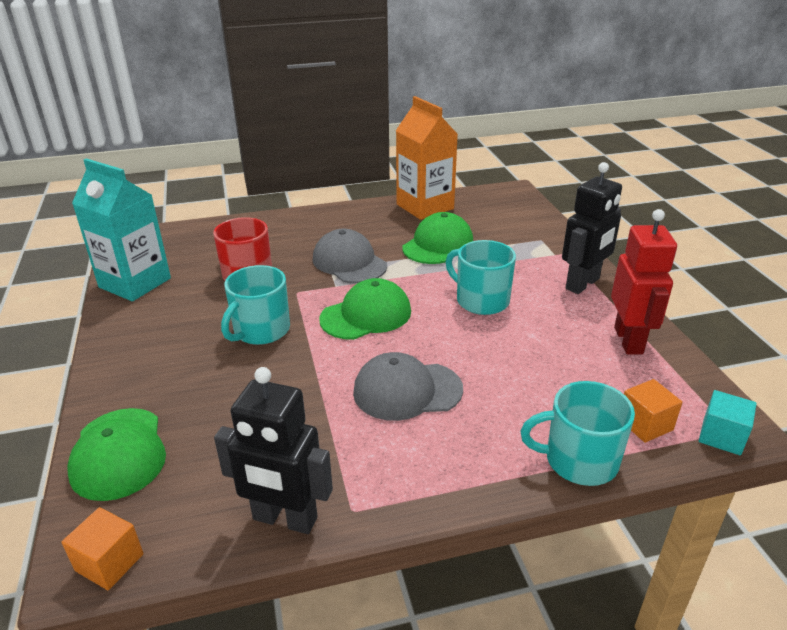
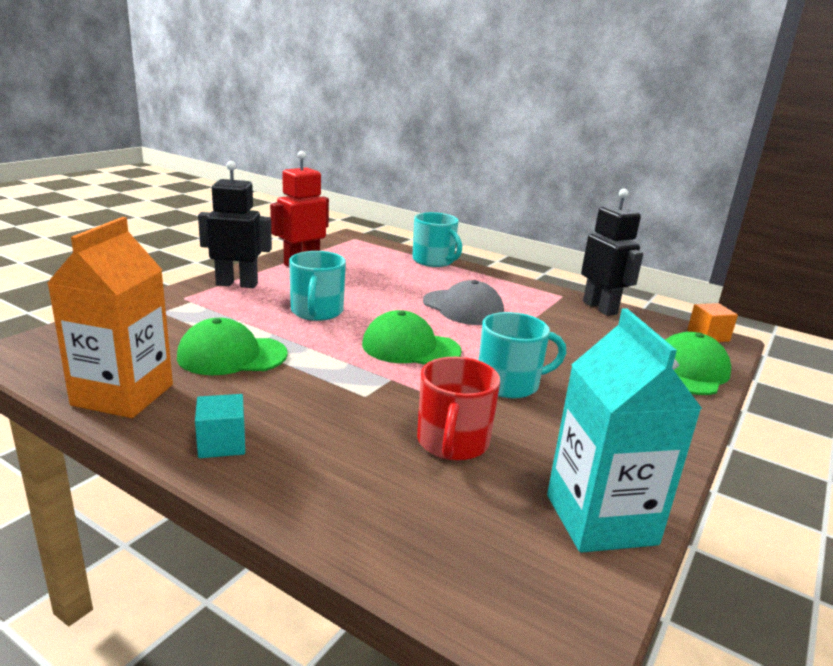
camera: 135 degrees left, 10 degrees down
(349, 262) = (336, 390): grey cap -> none
(645, 424) = (380, 252): orange cube -> none
(721, 436) = (362, 239): turquoise cube -> turquoise cube (222, 444)

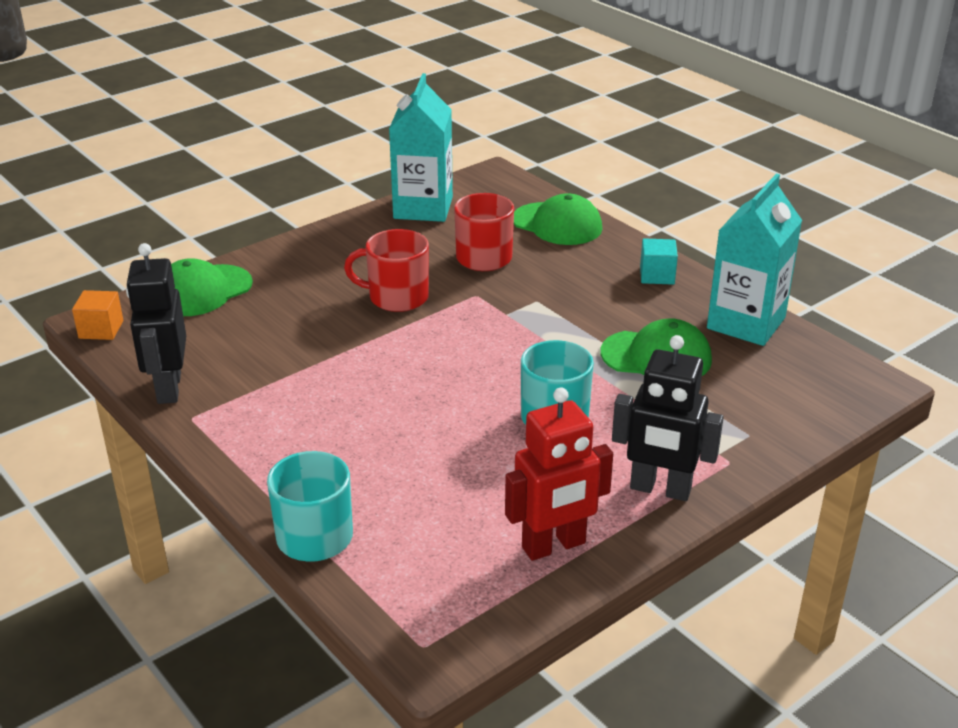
camera: 160 degrees left, 10 degrees up
(123, 395) = (746, 323): orange carton -> turquoise carton
(410, 348) = (466, 348): green cap -> green cap (557, 224)
(463, 308) = (358, 406): grey cap -> none
(509, 384) = (397, 297): turquoise mug -> red mug

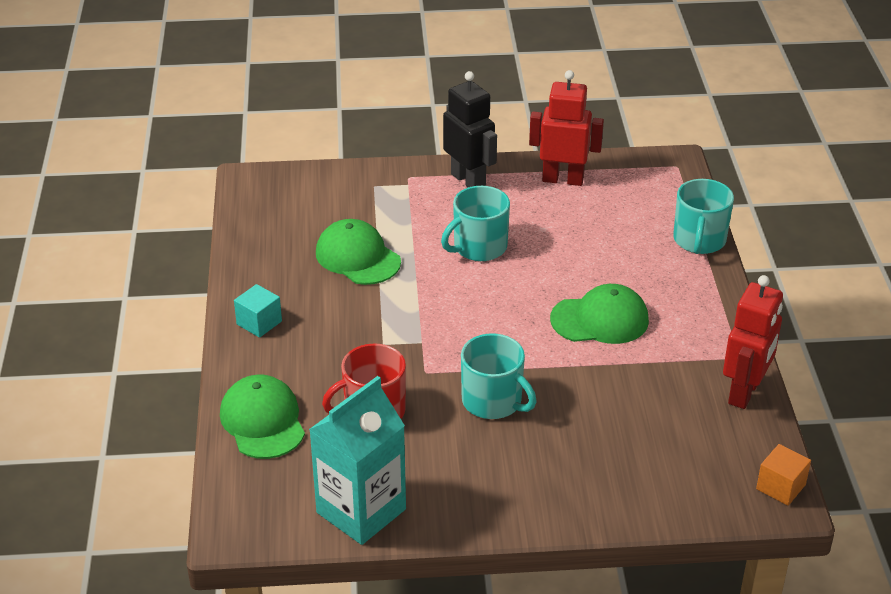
camera: 145 degrees left, 5 degrees up
(168, 388) = (744, 392): black robot -> red robot
(202, 291) = (663, 494): green cap -> green cap (600, 320)
(397, 297) = (493, 401): red mug -> turquoise mug
(746, 323) = (259, 253): turquoise carton -> none

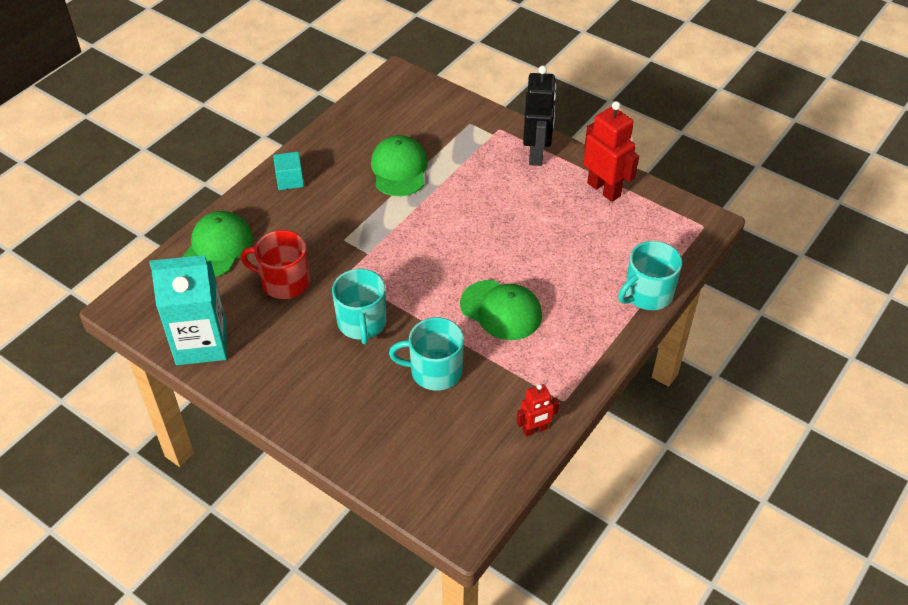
camera: 40 degrees right, 10 degrees up
(479, 247) = (484, 207): turquoise mug -> turquoise mug (434, 371)
(744, 392) = (535, 429): red robot -> red robot, size x0.57
(780, 487) = (472, 515): orange cube -> none

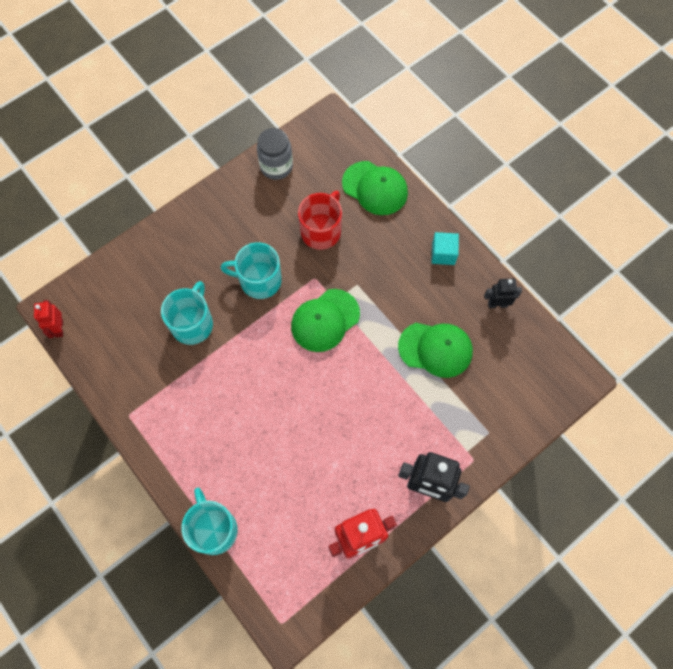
camera: 105 degrees right, 20 degrees up
(201, 343) = (276, 166): turquoise carton -> grey jar
(337, 134) = (497, 304): none -> black robot
(501, 310) = (237, 393): green cap -> green cap (325, 320)
(535, 429) = (110, 384): red robot -> red robot (59, 328)

